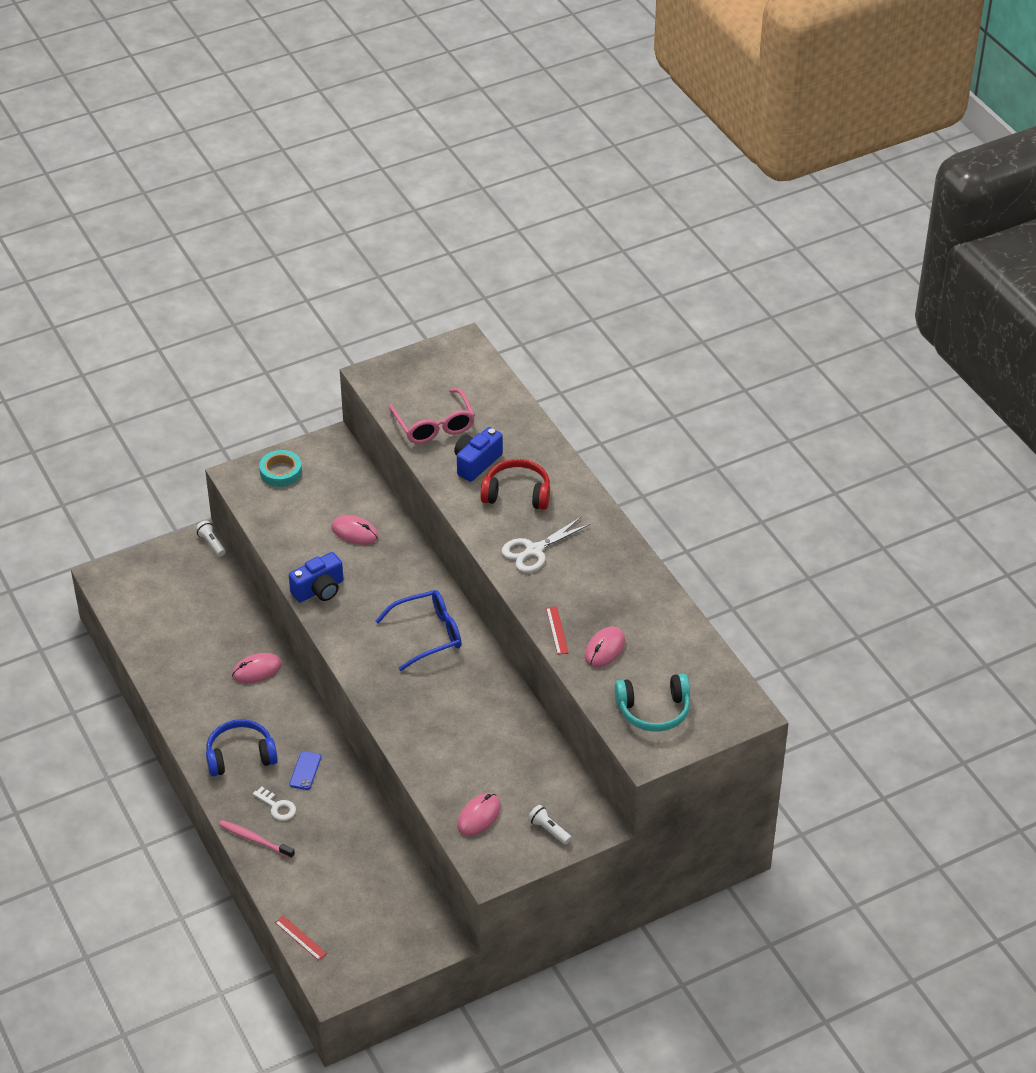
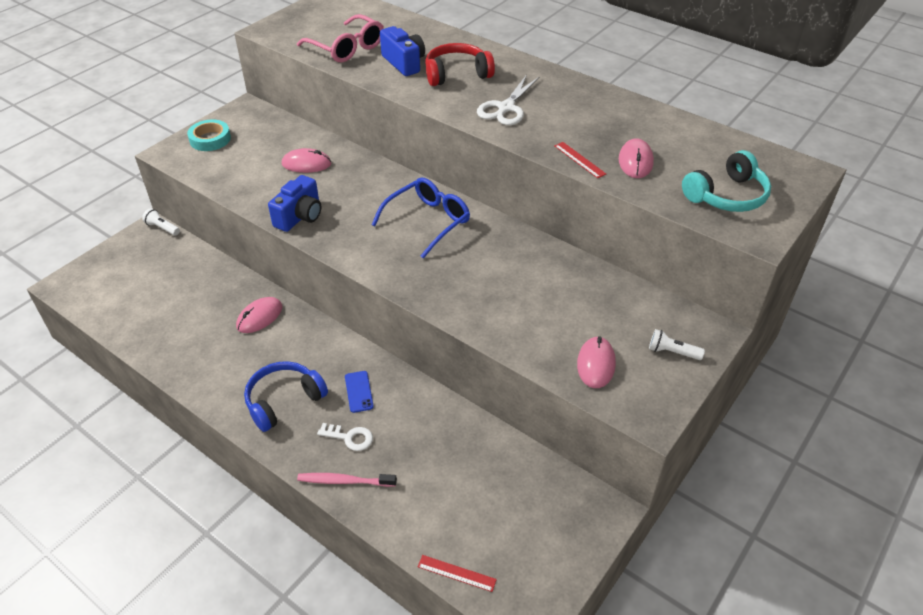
camera: 25 degrees left, 0 degrees up
(476, 463) = (404, 63): blue camera -> blue camera turned 135 degrees clockwise

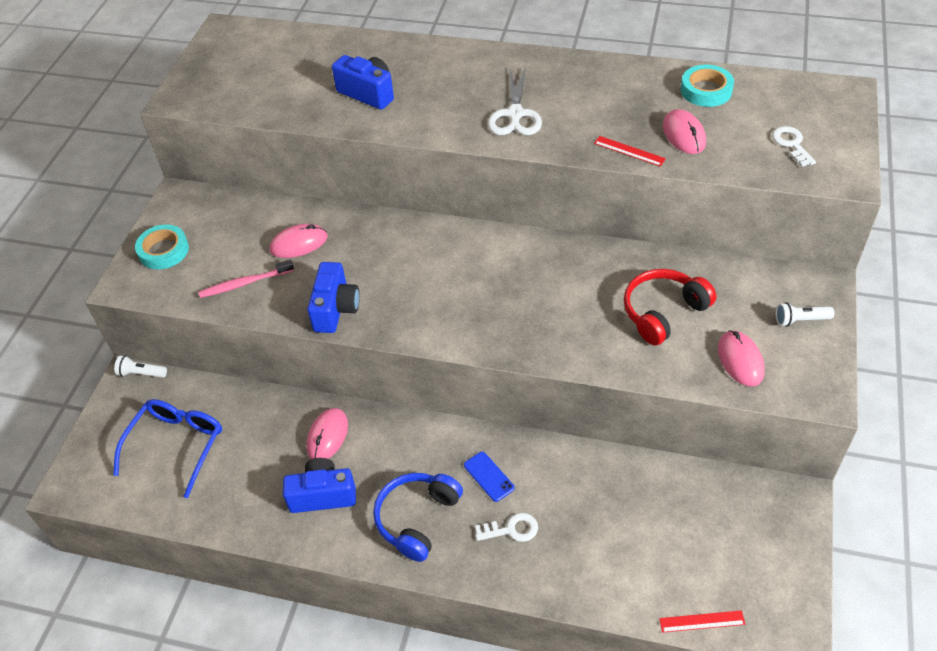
camera: 20 degrees left, 5 degrees up
(227, 357) = (323, 495): none -> blue camera
(345, 481) = (536, 577): pink toothbrush -> pink toothbrush (245, 283)
(347, 48) = (290, 94): pink glasses -> none
(428, 221) = (477, 265): blue glasses -> blue glasses (177, 445)
(457, 74) = (435, 89): red headphones -> red headphones (663, 312)
(680, 135) = (706, 90): none -> turquoise tape
(727, 196) = (792, 144): turquoise headphones -> white key

